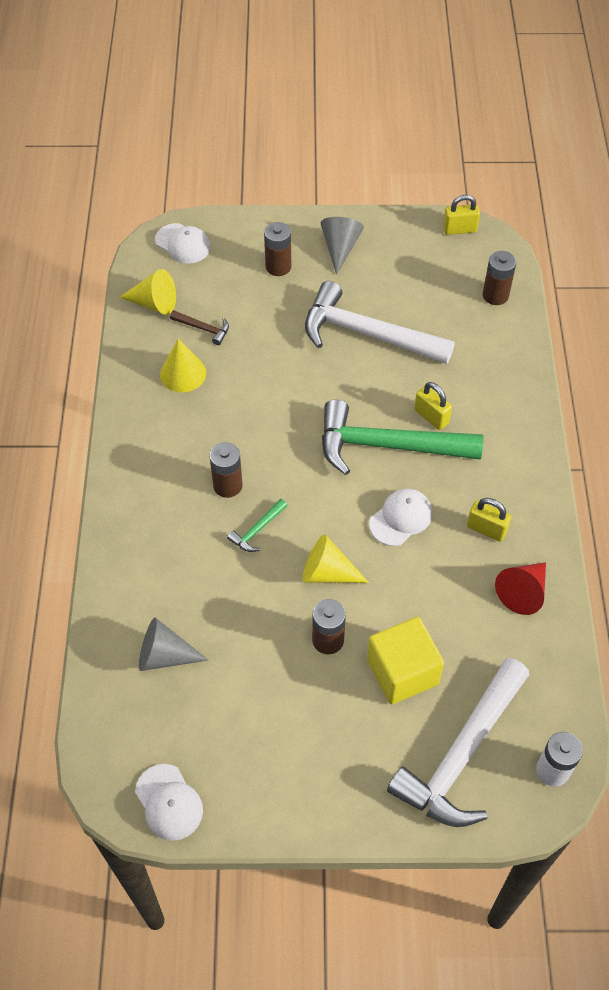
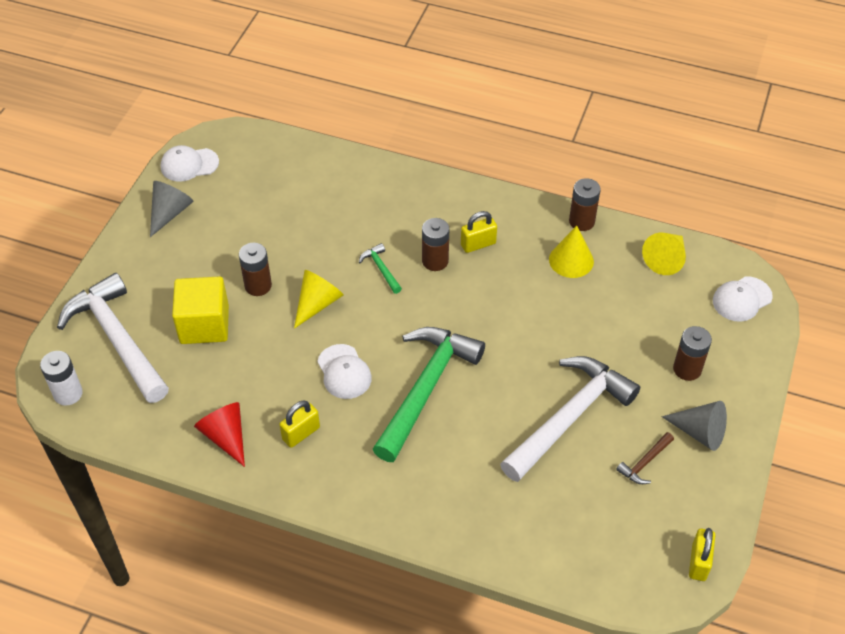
camera: 110 degrees right, 5 degrees down
(165, 655) = (300, 187): grey cone -> grey cone (170, 213)
(203, 329) = (621, 288): brown hammer -> brown hammer (645, 463)
(431, 416) = (444, 436): yellow padlock -> yellow padlock (478, 244)
(495, 295) = (584, 558): brown battery -> brown battery (581, 221)

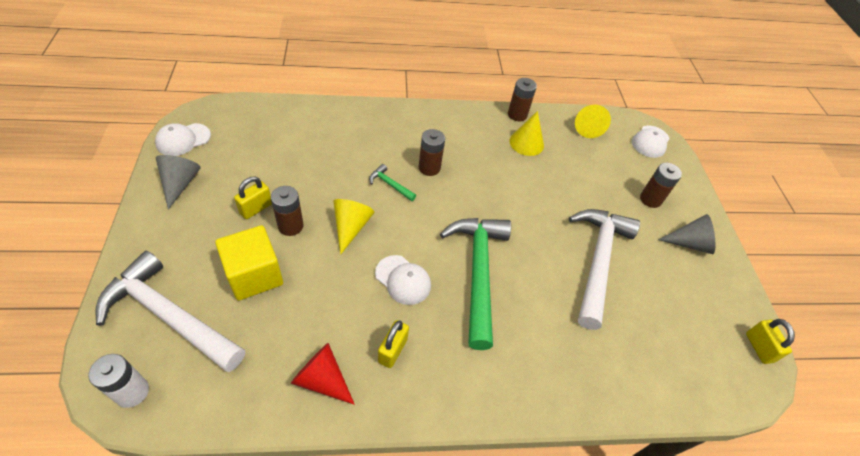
camera: 30 degrees left, 0 degrees up
(478, 244) = (454, 147): yellow padlock -> yellow padlock (256, 208)
(645, 463) = (671, 279): brown hammer -> none

